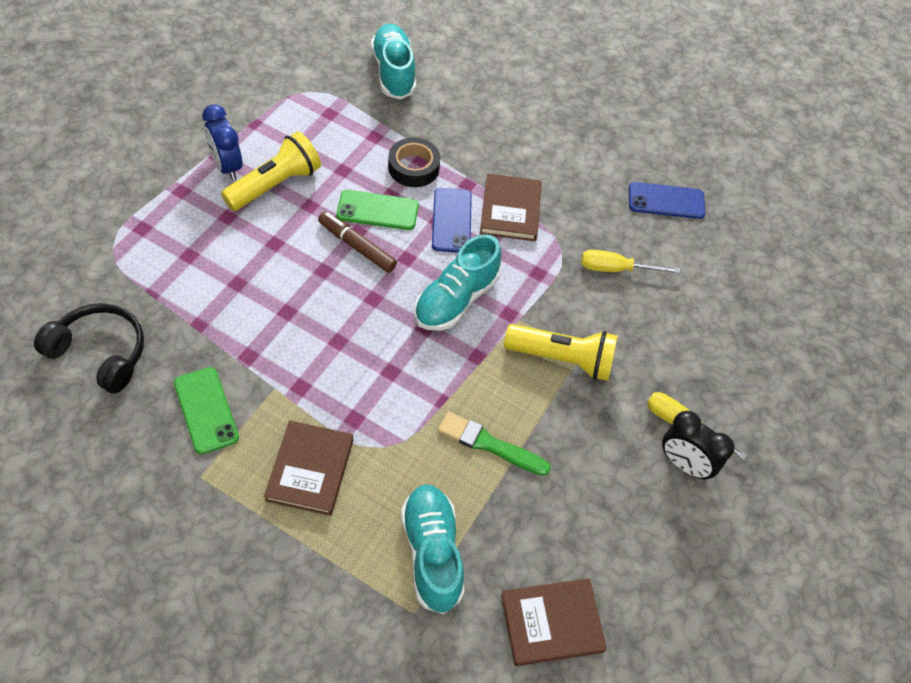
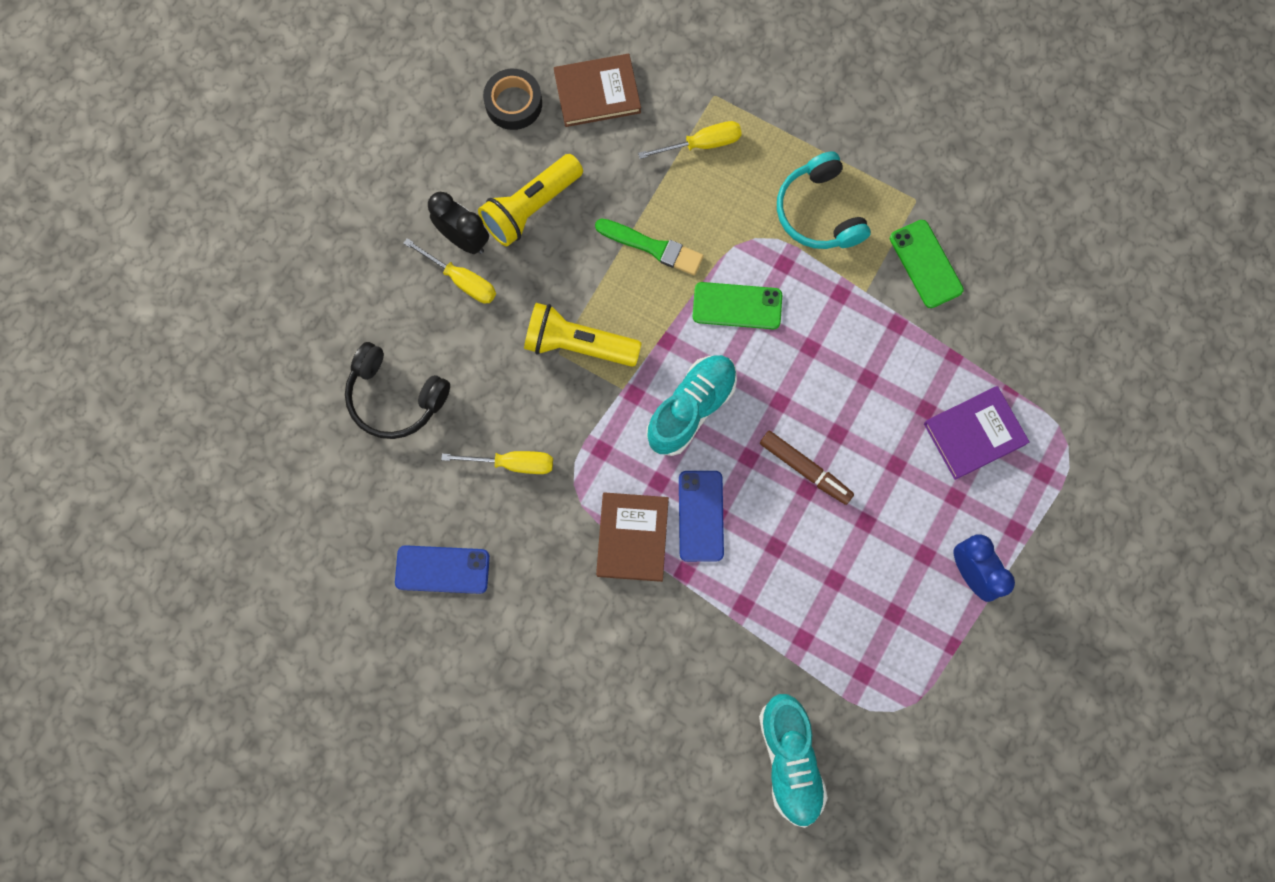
camera: 175 degrees left, 20 degrees up
(100, 352) = (1042, 318): black headphones -> black headphones (395, 397)
(197, 262) = (974, 434): none -> purple book
(275, 185) = (910, 550): yellow flashlight -> yellow flashlight (531, 207)
(310, 469) = (818, 212): brown book -> turquoise headphones
(377, 210) = (787, 523): green phone -> green phone (737, 306)
(413, 167) = (750, 593): black tape -> black tape (513, 103)
(432, 553) = (702, 144): turquoise shoe -> yellow screwdriver

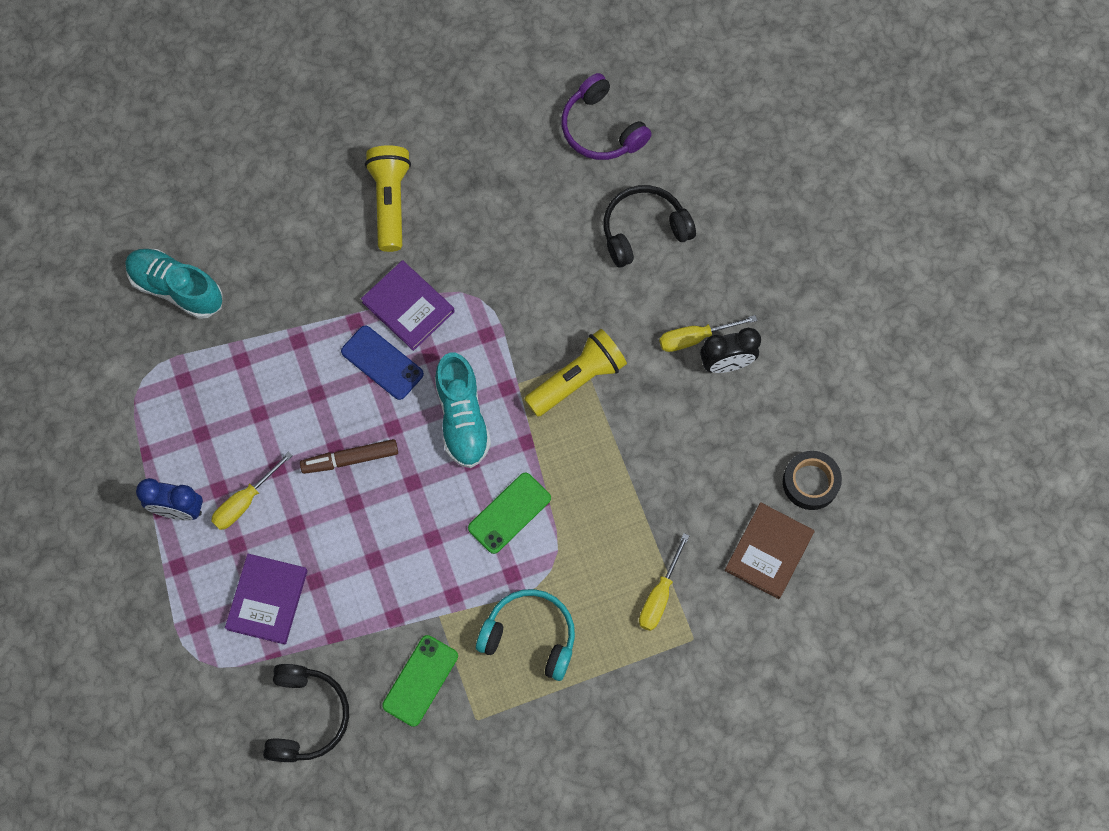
camera: 130 degrees right, 5 degrees down
(323, 512) = (601, 129): none -> purple headphones
(442, 569) = (495, 173): blue phone -> none
(512, 463) = (529, 270): yellow screwdriver -> yellow screwdriver (245, 501)
(531, 207) = (712, 429): yellow flashlight -> yellow flashlight (390, 202)
(632, 537) = (408, 307): brown book -> purple book
(652, 247) = (607, 490): green brush -> none
(926, 264) = (420, 680): green phone -> green phone turned 75 degrees counterclockwise
(1030, 325) = (306, 716): none -> black headphones

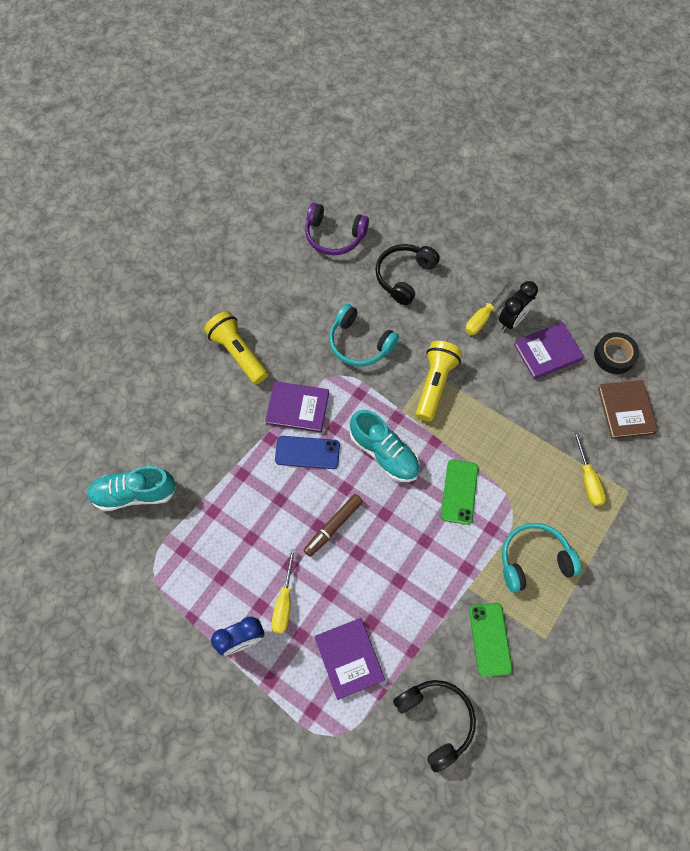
camera: 35 degrees left, 5 degrees down
(531, 277) = (359, 343): none -> turquoise headphones
(736, 427) = (547, 352): none -> purple book

